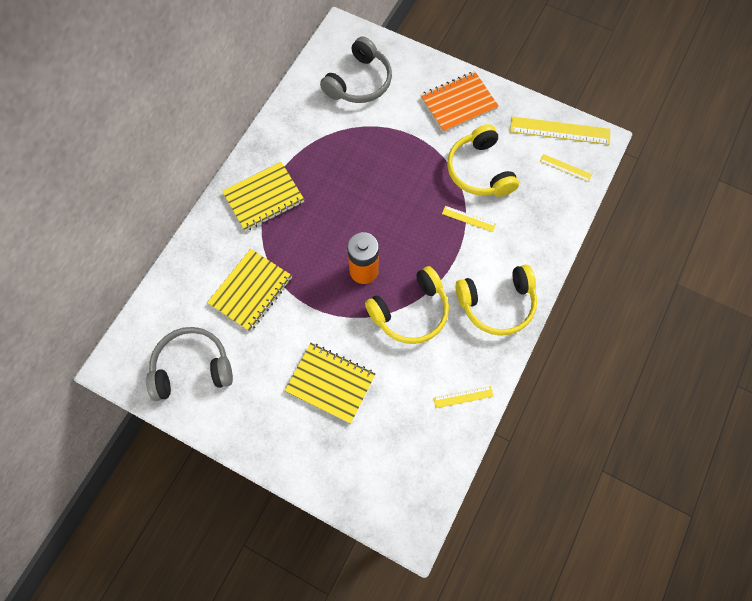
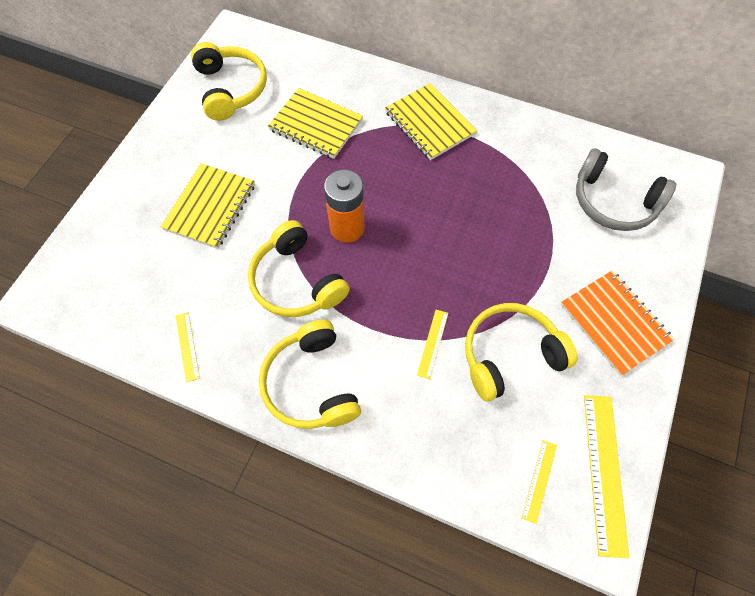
camera: 85 degrees right, 5 degrees down
(192, 367) = (231, 89): grey headphones -> yellow headphones

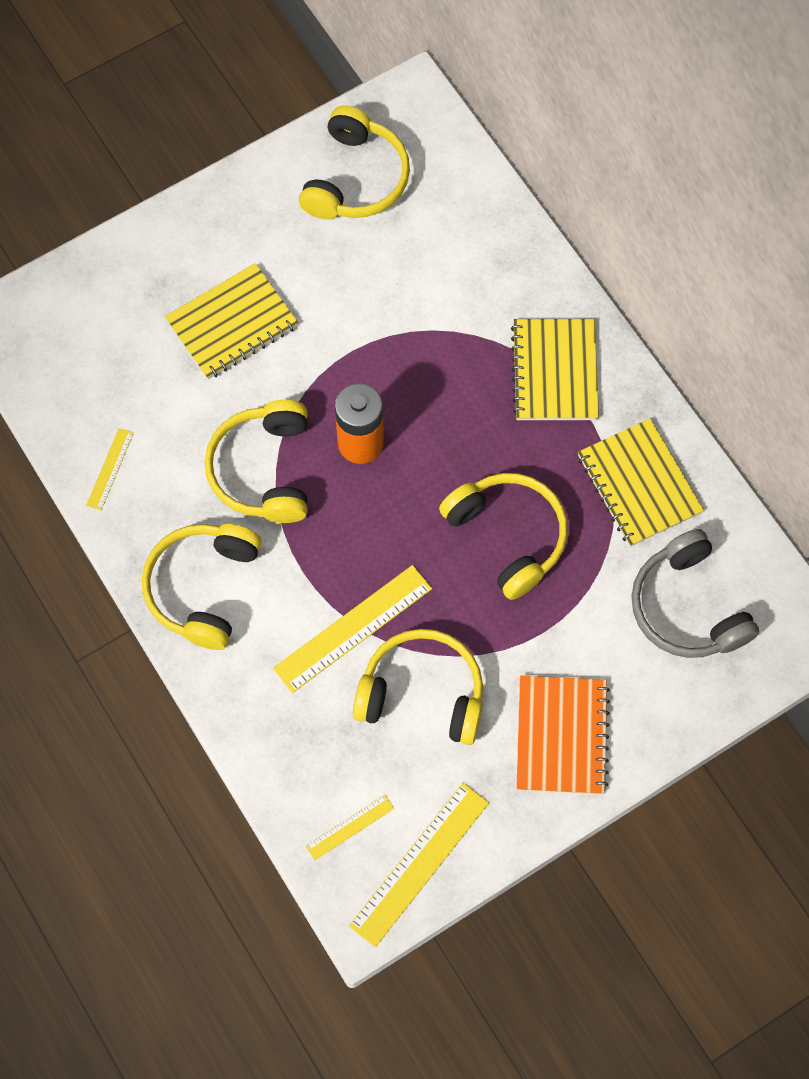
camera: 35 degrees right, 5 degrees up
(316, 125) = (419, 291): yellow notebook -> yellow notebook (639, 484)
(433, 343) = (353, 628): yellow ruler -> yellow ruler, size x1.93
(480, 226) = (508, 536): none -> yellow headphones

